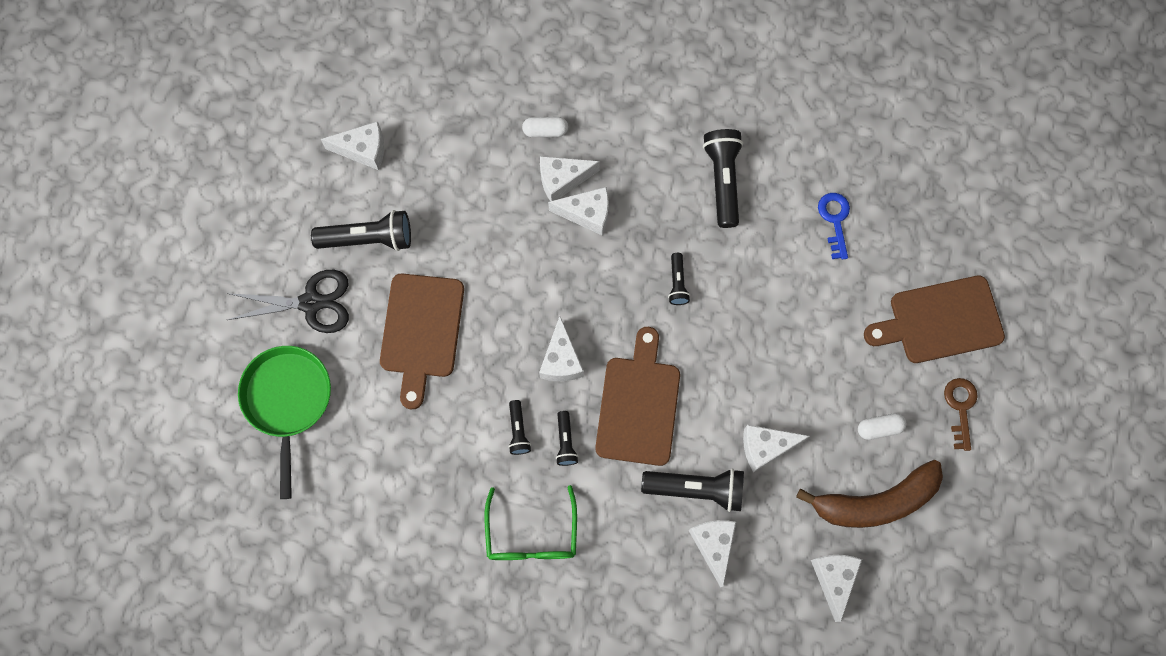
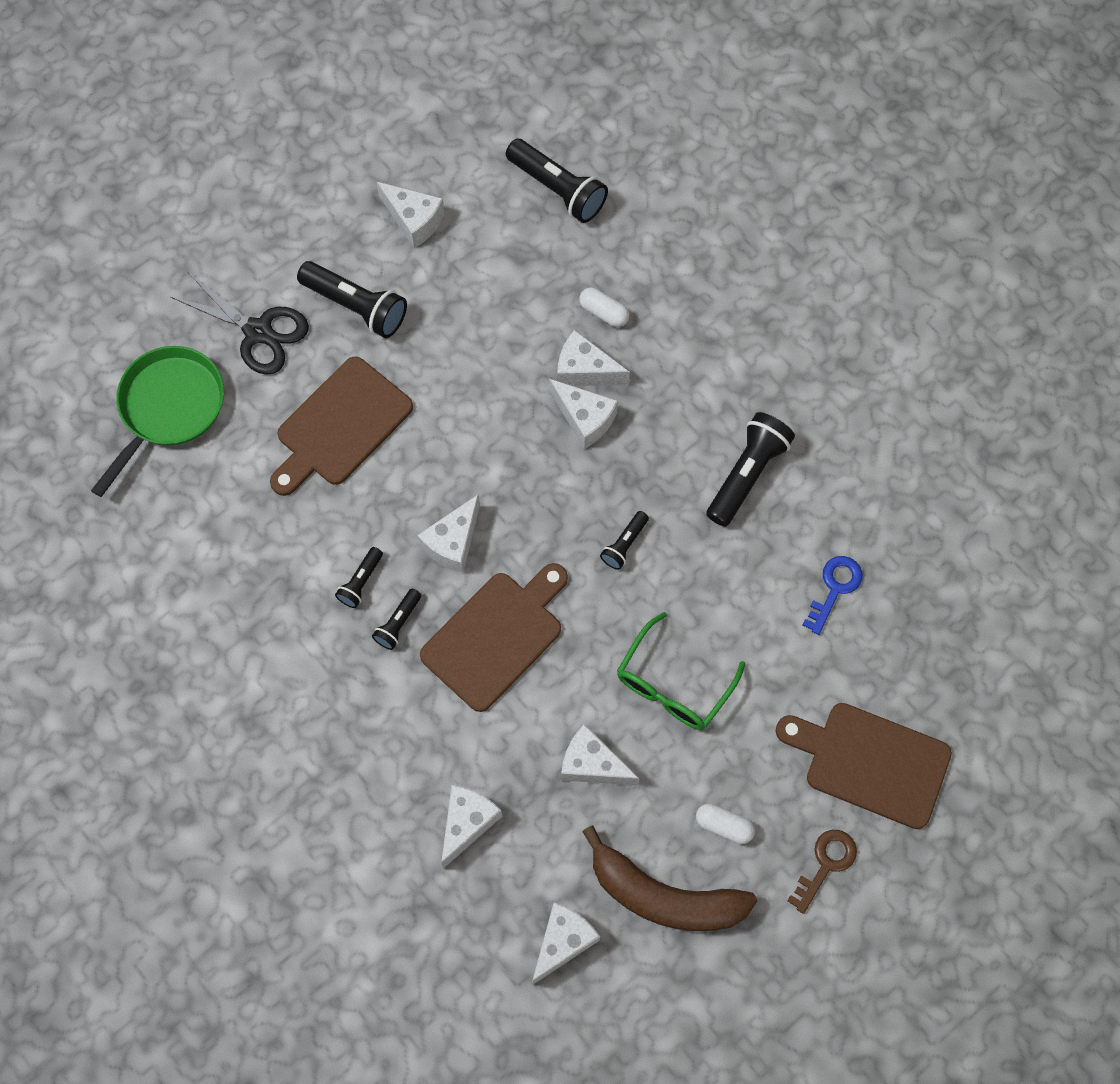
camera: 35 degrees right, 5 degrees down
(531, 534) = (299, 688): green glasses -> green glasses (674, 683)
(696, 489) = (492, 757): black flashlight -> black flashlight (558, 189)

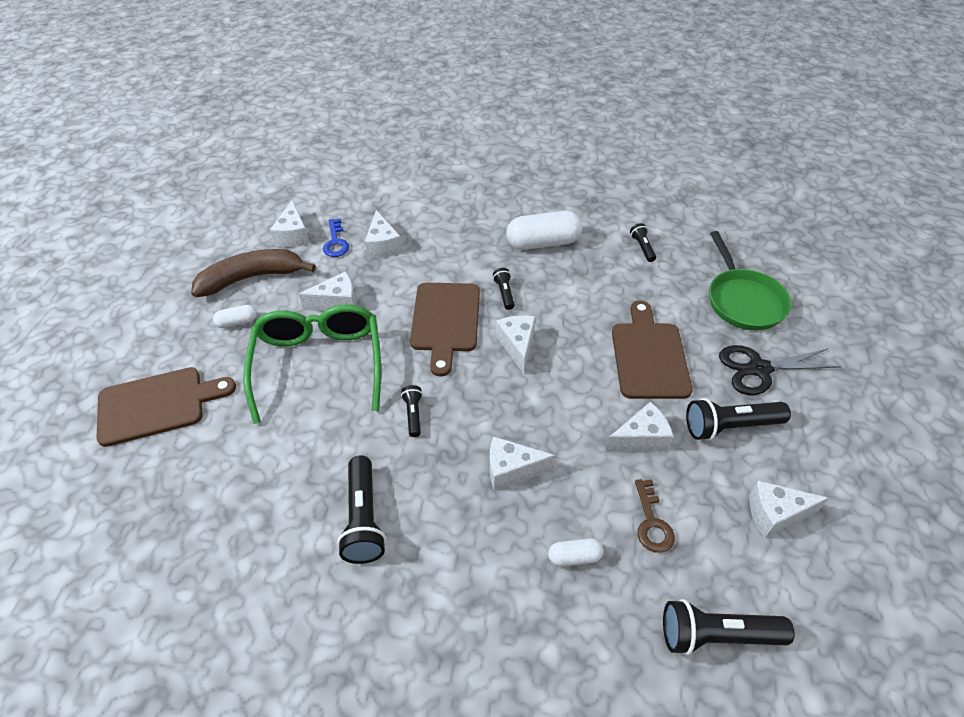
camera: 140 degrees right, 20 degrees down
(278, 664) = (543, 243): none -> white capsule
(361, 582) = (545, 297): black flashlight -> black flashlight (642, 247)
(585, 370) = (544, 502): white cheese -> white cheese (641, 438)
(674, 683) = (319, 365): green glasses -> green glasses, size x1.58
(825, 864) = (161, 341): brown key -> brown key (652, 522)
(834, 589) = (243, 487): blue key -> blue key (336, 242)

